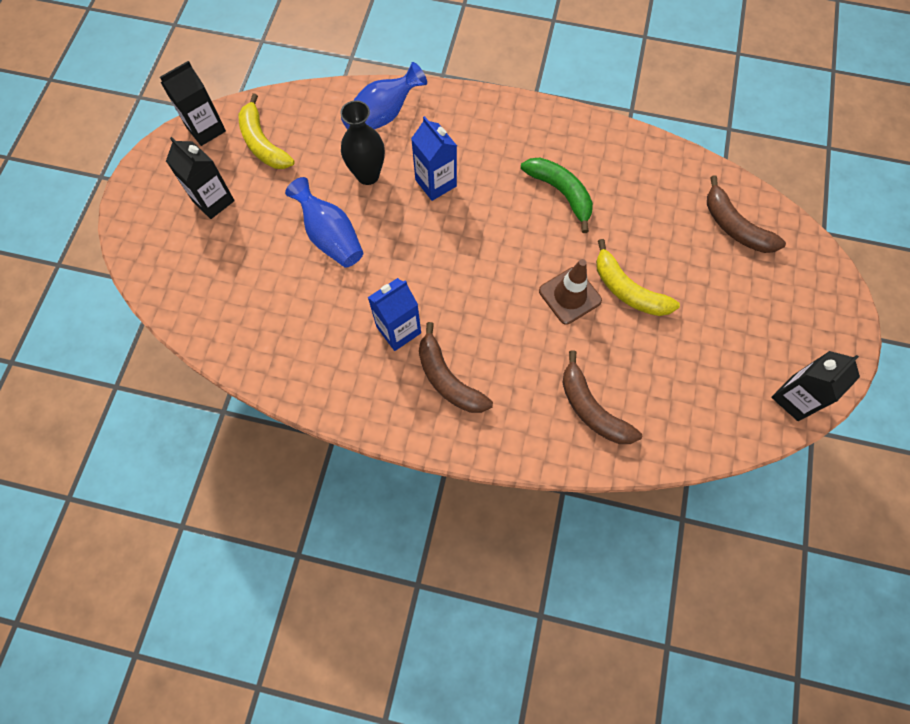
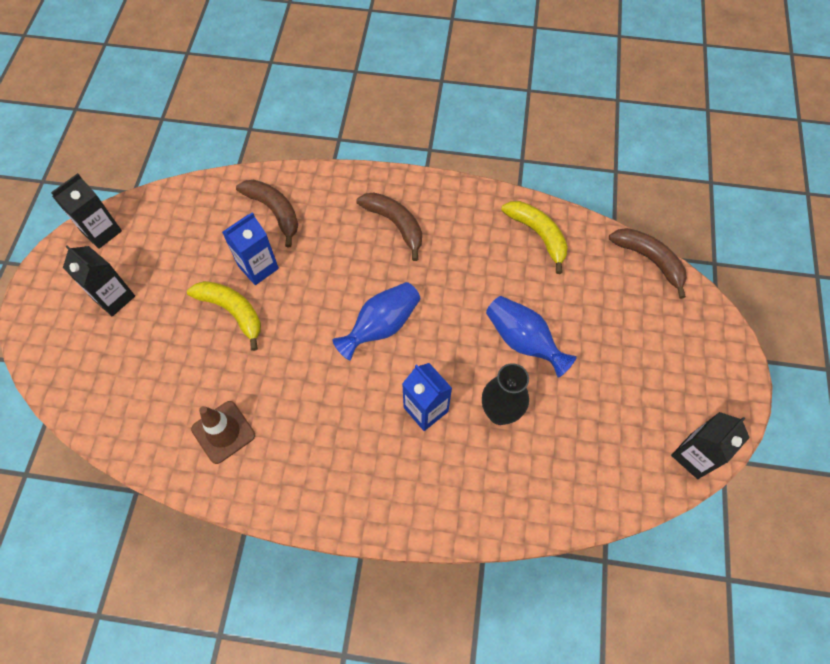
camera: 175 degrees right, 5 degrees down
(213, 201) = (652, 370): black carton -> black carton (114, 298)
(263, 143) = (624, 443): yellow banana -> yellow banana (538, 235)
(383, 116) = (497, 492): blue vase -> blue vase (381, 326)
(398, 330) = (443, 260): blue carton -> blue carton (258, 267)
(561, 193) = (291, 408): green banana -> none
(570, 296) = (288, 302): brown traffic cone -> brown traffic cone (223, 432)
(734, 226) = (114, 385): brown banana -> brown banana (649, 260)

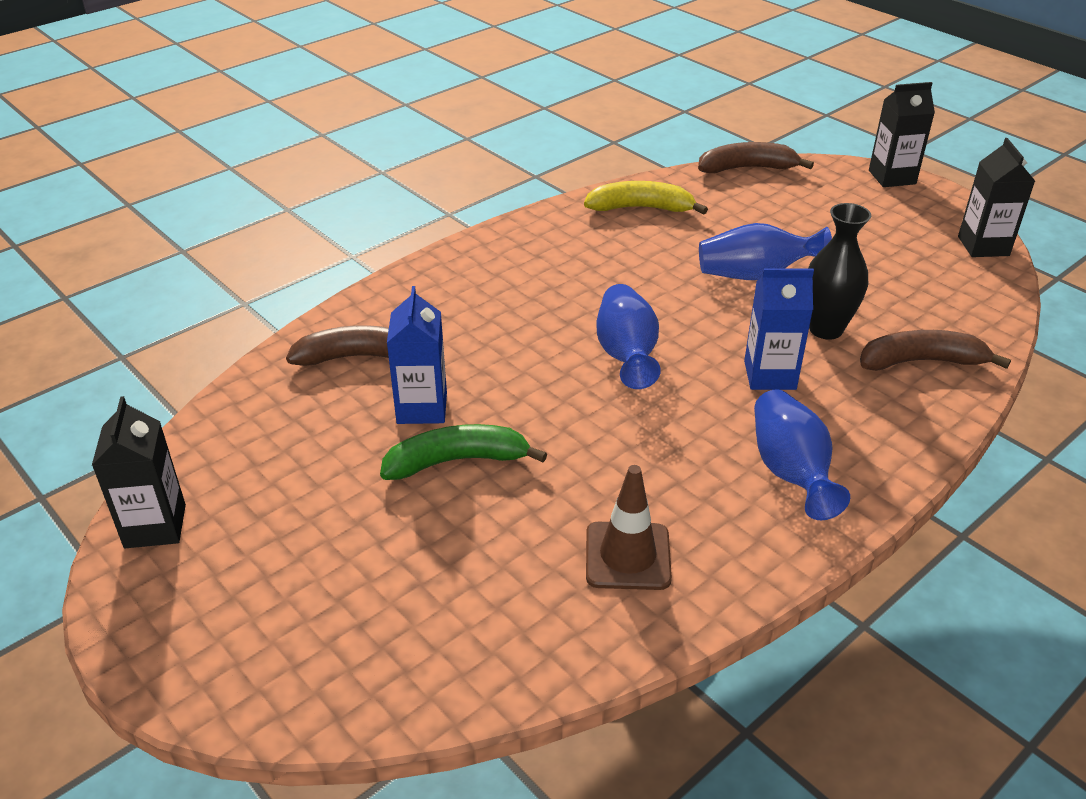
camera: 50 degrees left, 25 degrees down
(114, 298) = (283, 566): black carton -> black carton (892, 177)
(232, 311) = (457, 461): yellow banana -> green banana
(347, 469) = (790, 472): none -> blue vase
(395, 224) = (506, 282): brown banana -> brown banana (921, 361)

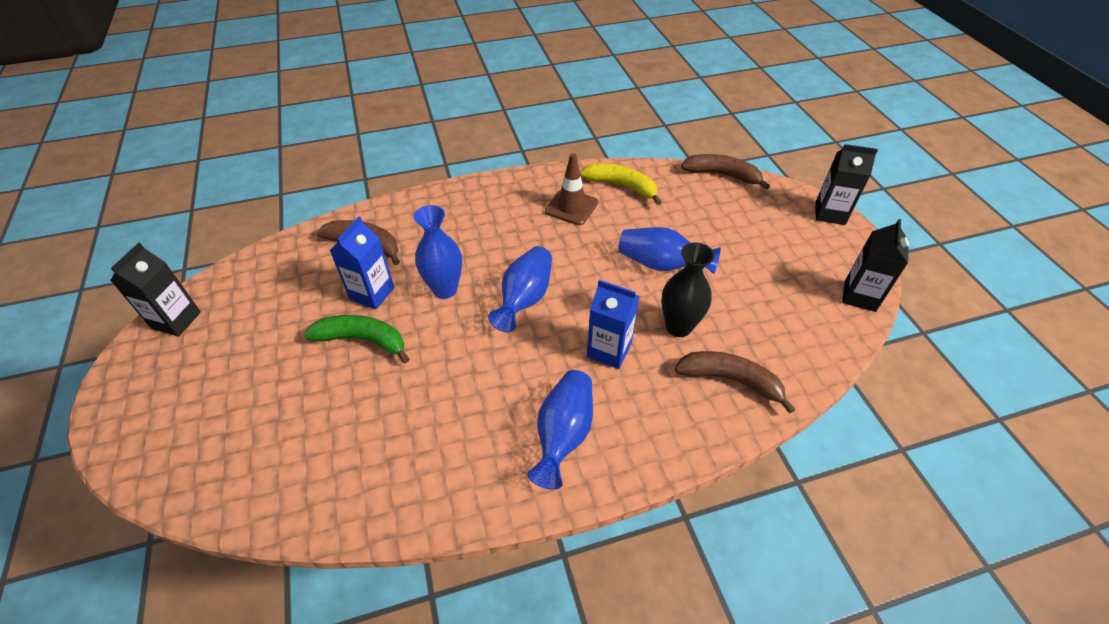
camera: 25 degrees right, 10 degrees up
(516, 375) = (445, 289): none -> blue vase
(627, 556) = (408, 454): brown traffic cone -> brown traffic cone (571, 207)

